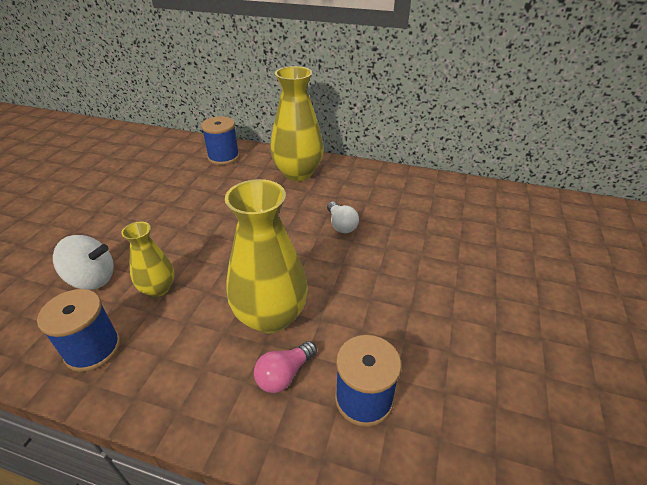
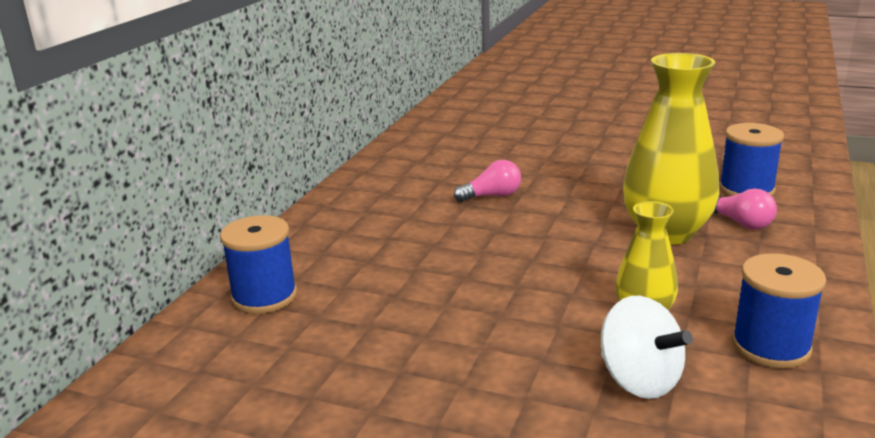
camera: 85 degrees left, 15 degrees down
(92, 279) = (639, 380): white spinning top -> white spinning top turned 135 degrees clockwise
(298, 173) = (351, 225): yellow vase -> none
(341, 225) = (492, 196): white light bulb -> pink light bulb

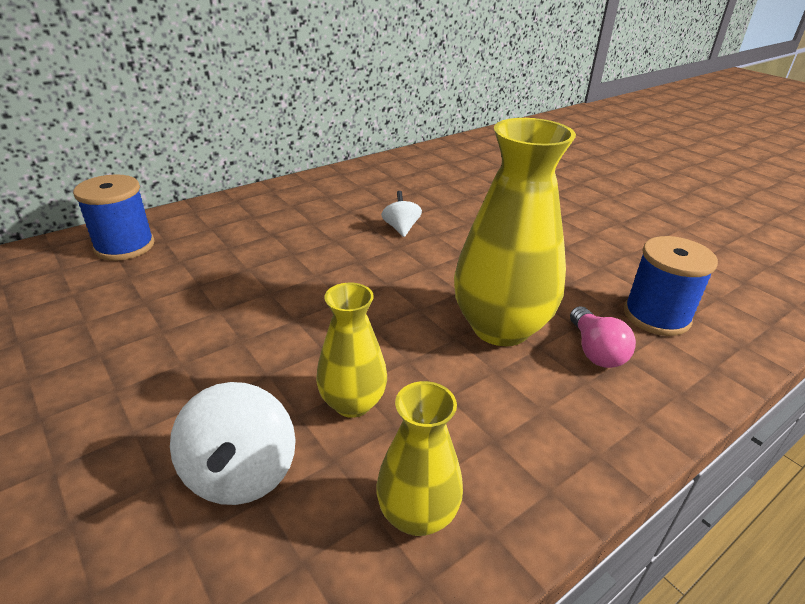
camera: 30 degrees right, 10 degrees up
(492, 196) = (401, 228): pink light bulb -> white spinning top
(770, 346) = (417, 514): blue spool -> yellow vase

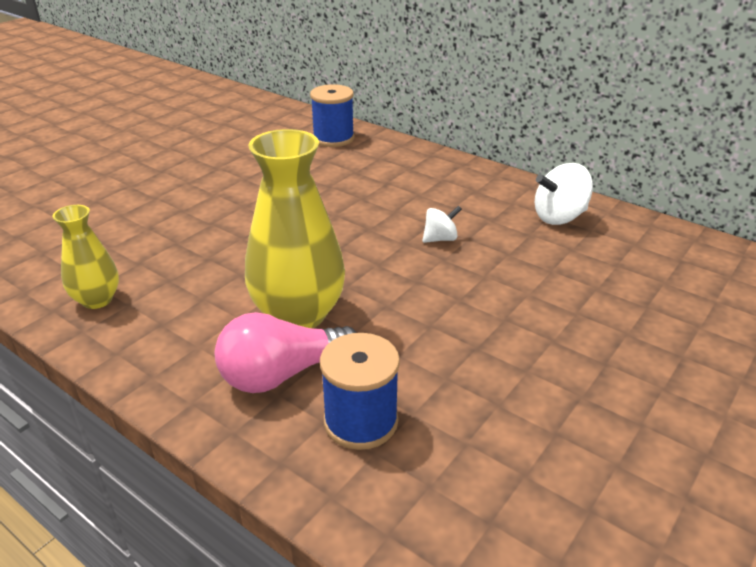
camera: 75 degrees right, 0 degrees up
(241, 473) = (127, 236): white spinning top -> white spinning top (559, 217)
(352, 403) = (189, 260): yellow vase -> none
(595, 351) = (282, 374): pink light bulb -> pink light bulb, size x1.61

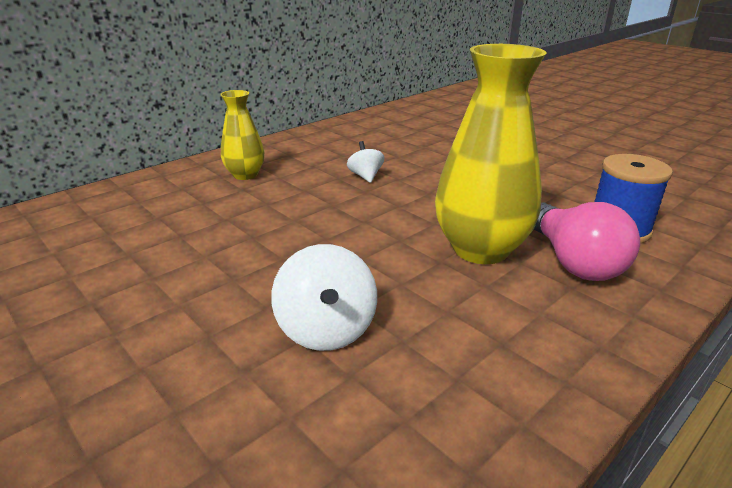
camera: 80 degrees left, 5 degrees down
(97, 300) = (446, 414): yellow vase -> yellow vase (245, 175)
(333, 138) = (99, 209): blue spool -> none
(559, 217) = (351, 134): white spinning top -> white spinning top (326, 330)

